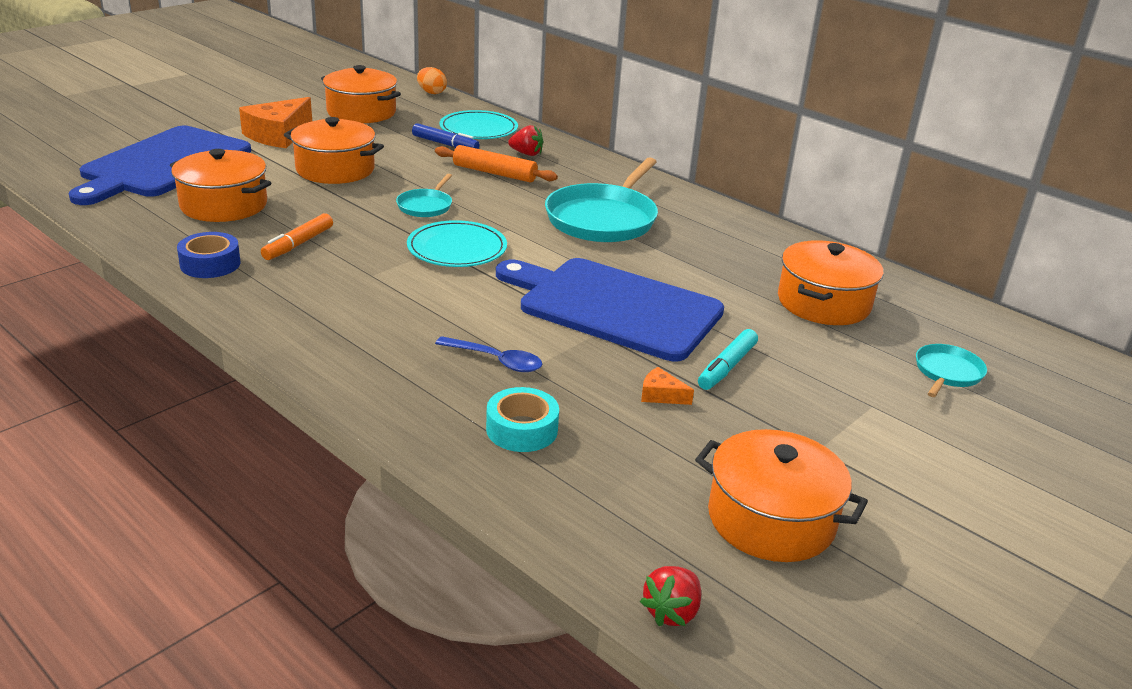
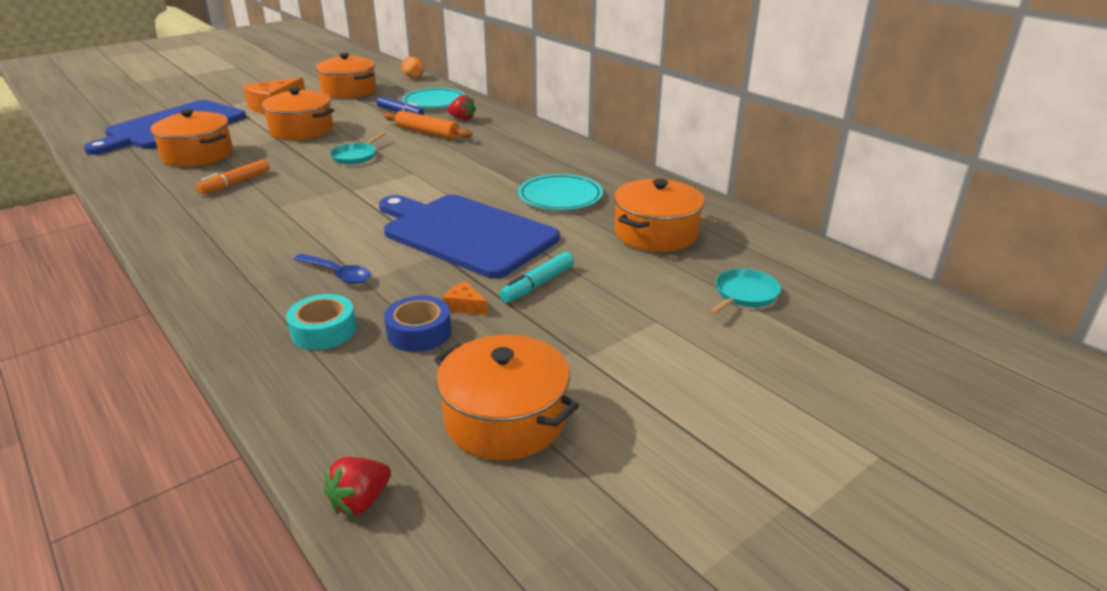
camera: 10 degrees right, 0 degrees up
(210, 264) = (157, 197): blue tape -> blue tape (419, 332)
(457, 248) = (360, 187): turquoise plate -> turquoise plate (560, 196)
(603, 219) = (497, 166): turquoise pan -> none

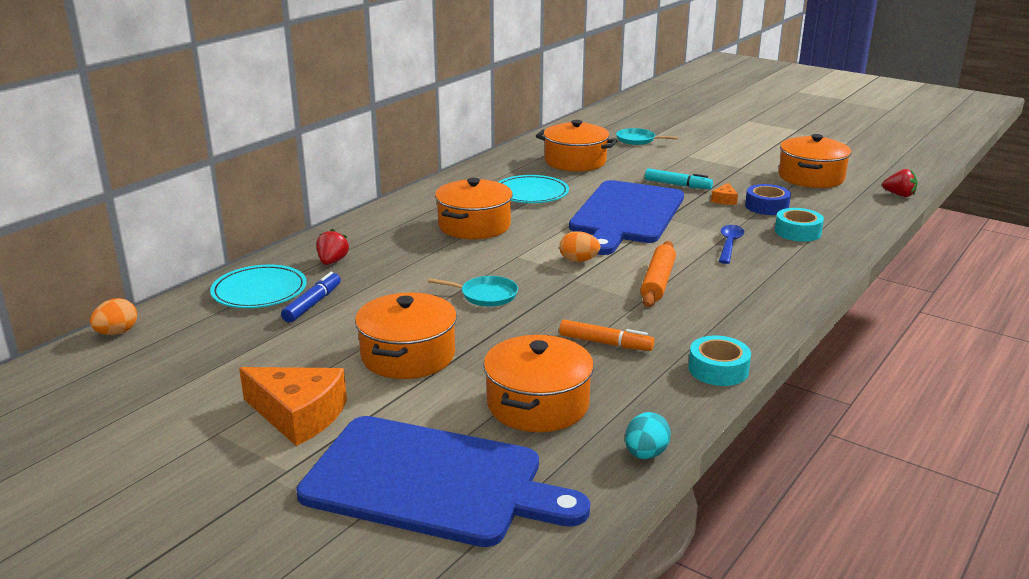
camera: 105 degrees left, 5 degrees down
(105, 174) = (645, 454): none -> turquoise egg
(144, 213) = (718, 369): none -> turquoise tape
(349, 91) = (200, 370): orange pot -> orange pot (474, 226)
(379, 194) = (578, 260): none -> orange egg
(427, 132) = (390, 272): orange rolling pin -> orange rolling pin (658, 282)

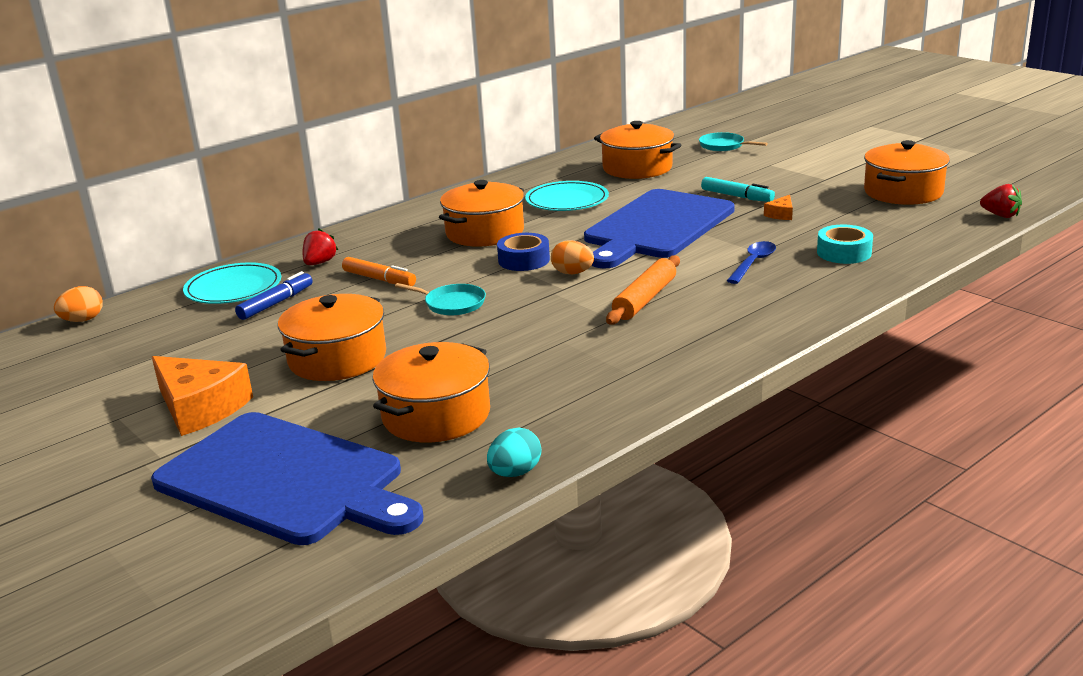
camera: 15 degrees right, 0 degrees up
(605, 343) = (545, 359): orange marker -> orange marker (379, 279)
(718, 369) = (650, 394): turquoise tape -> none
(766, 206) = (826, 223): blue tape -> blue tape (524, 260)

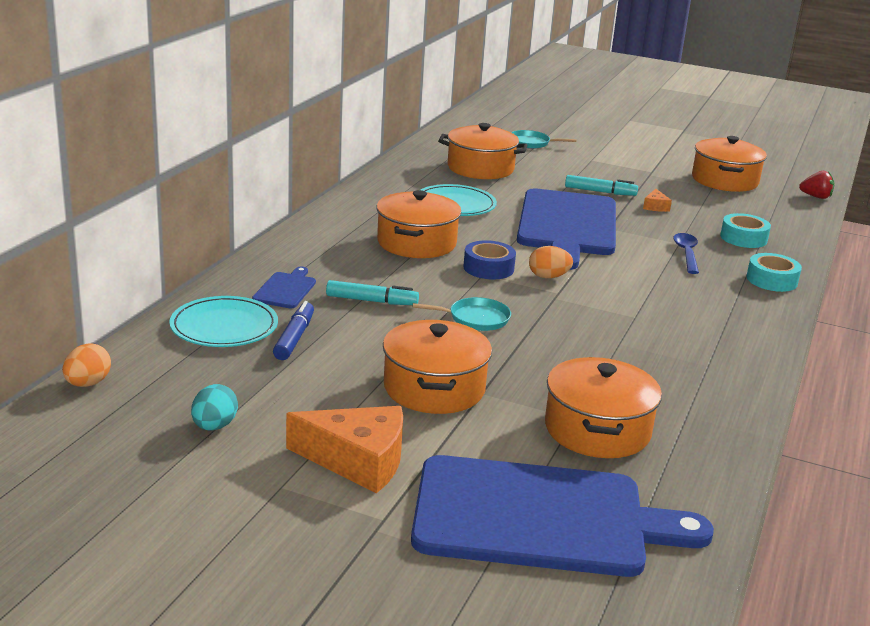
camera: 30 degrees left, 0 degrees up
(320, 263) = (285, 289): red strawberry -> blue cutting board
(379, 279) = (371, 301): orange marker -> turquoise marker
(515, 473) = (729, 471): turquoise egg -> turquoise egg (214, 426)
(645, 299) = (640, 296): orange rolling pin -> none
(819, 298) = (771, 280): none -> turquoise tape

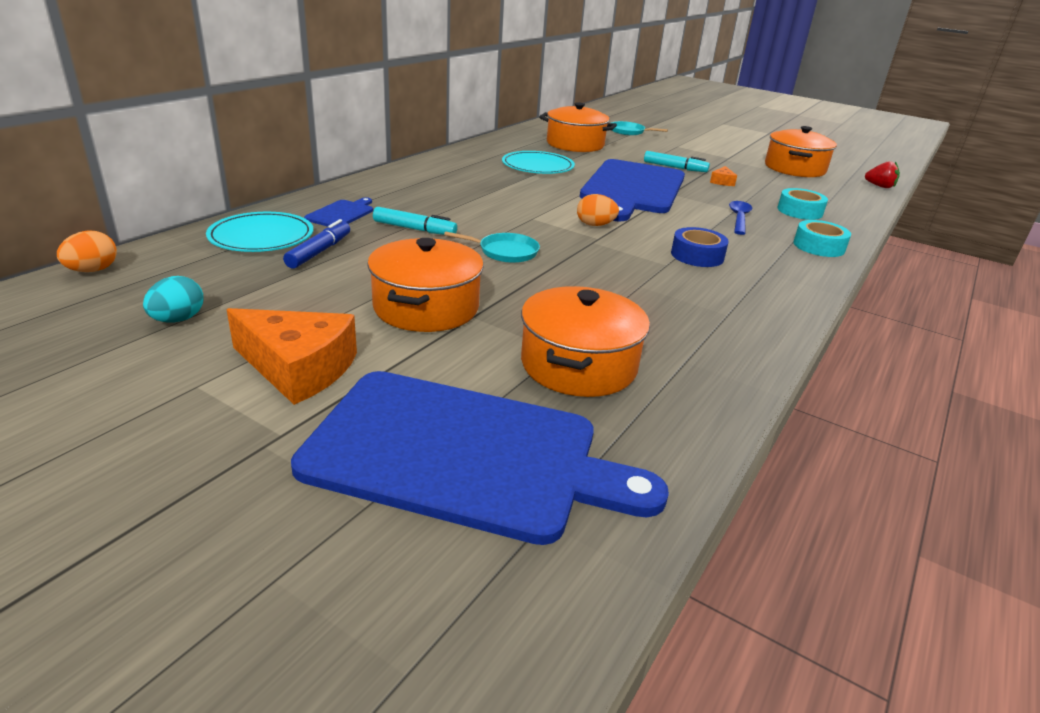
camera: 10 degrees right, 5 degrees up
(416, 243) = (486, 190): orange pot -> none
(488, 268) = (541, 213): blue tape -> blue tape (697, 255)

